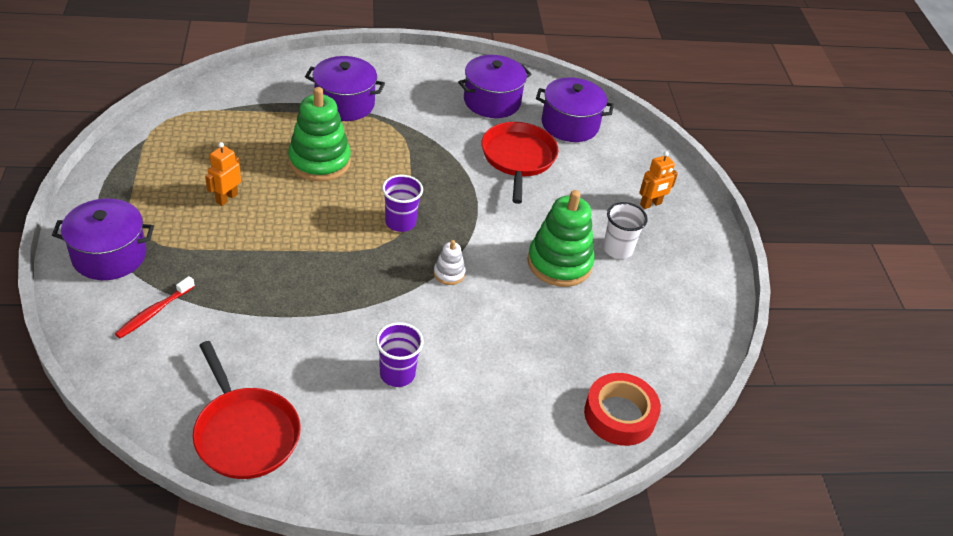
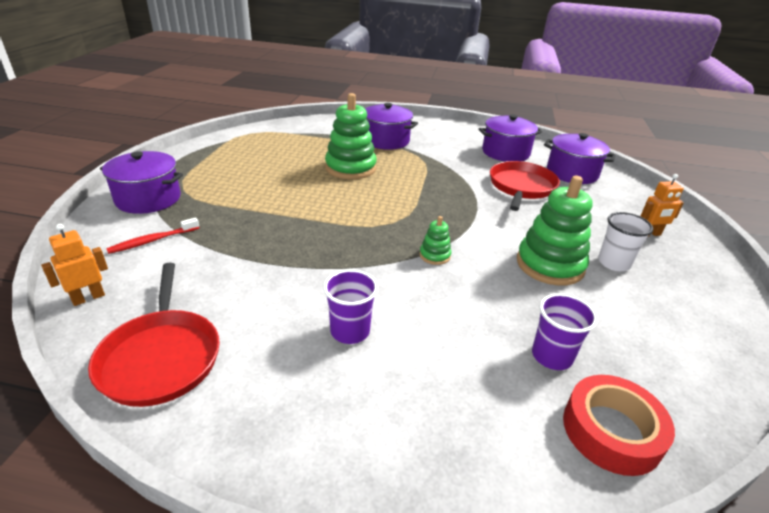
camera: 20 degrees right, 10 degrees down
(226, 198) = (264, 178): orange robot -> orange robot (88, 298)
(400, 222) = (402, 213): purple cup -> purple cup (551, 356)
(449, 273) = (435, 255): white stacking toy -> green stacking toy

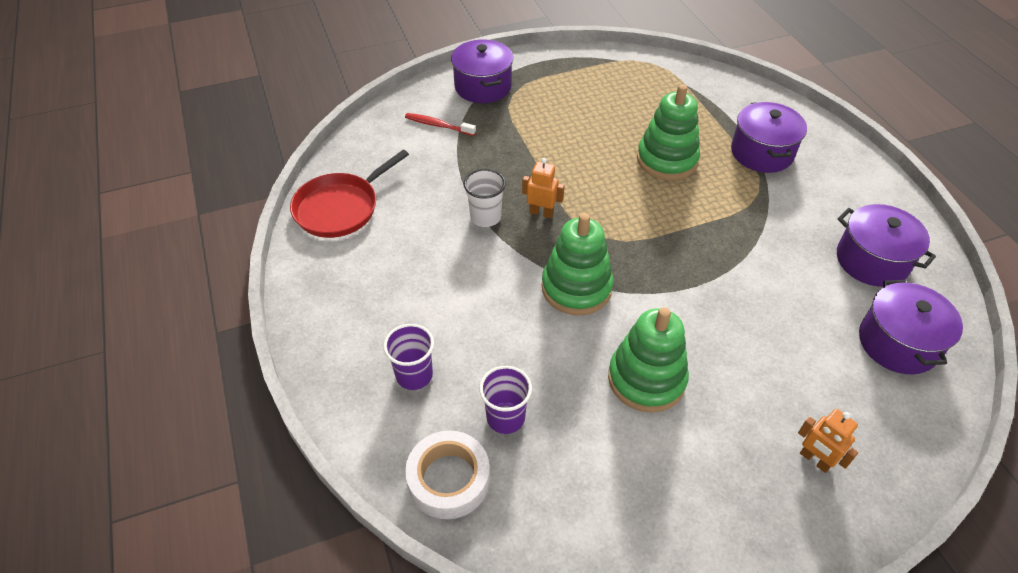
camera: 60 degrees right, 15 degrees up
(88, 298) = (361, 142): orange robot -> orange robot (541, 213)
(350, 331) = (433, 282): purple cup -> purple cup (414, 375)
(435, 255) = (576, 288): green stacking toy -> green stacking toy, size x2.12
(521, 187) = (792, 305): red pan -> none
(611, 431) = (449, 479): red tape -> white tape
(614, 263) = (706, 435): white cup -> white cup (485, 217)

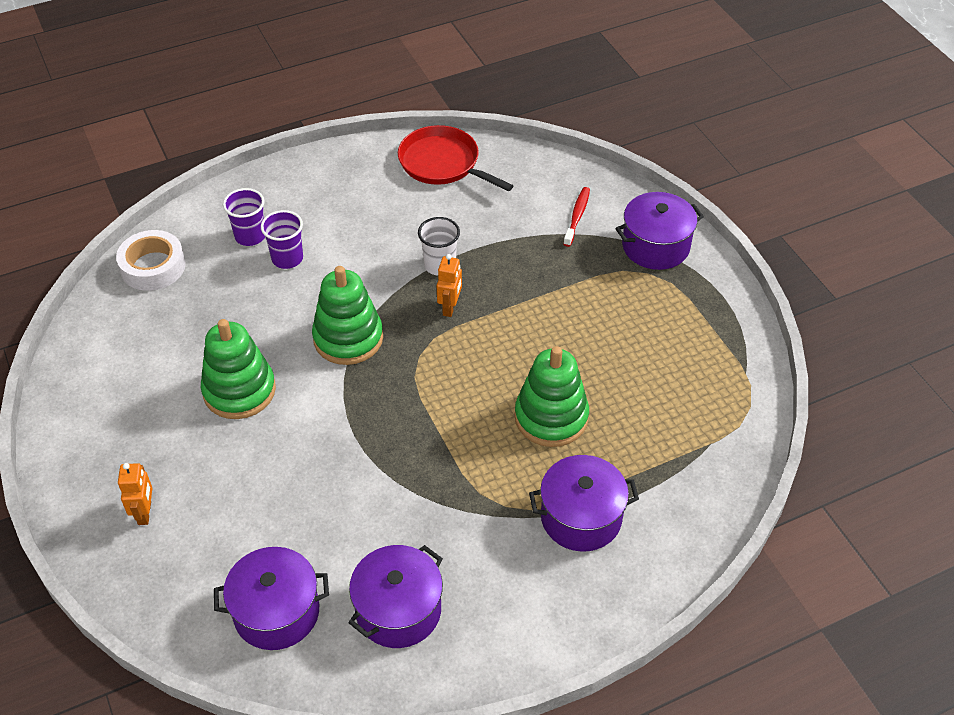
camera: 85 degrees right, 0 degrees up
(505, 418) = (205, 296): purple cup -> purple cup (287, 258)
(814, 460) = (145, 513): orange robot -> orange robot turned 135 degrees clockwise

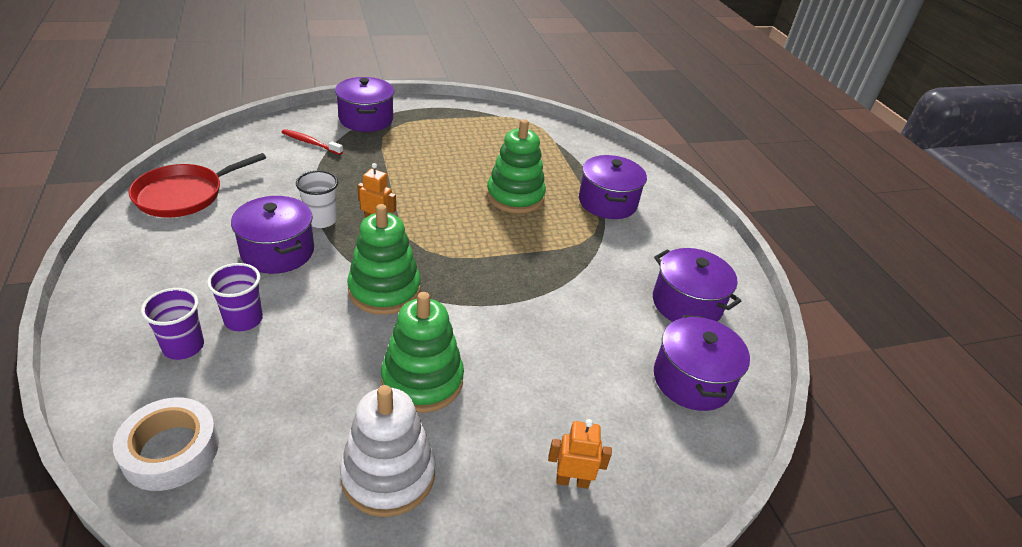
camera: 85 degrees left, 10 degrees down
(142, 390) = (388, 475): none -> white stacking toy
(381, 250) = (277, 251): none -> purple pot

